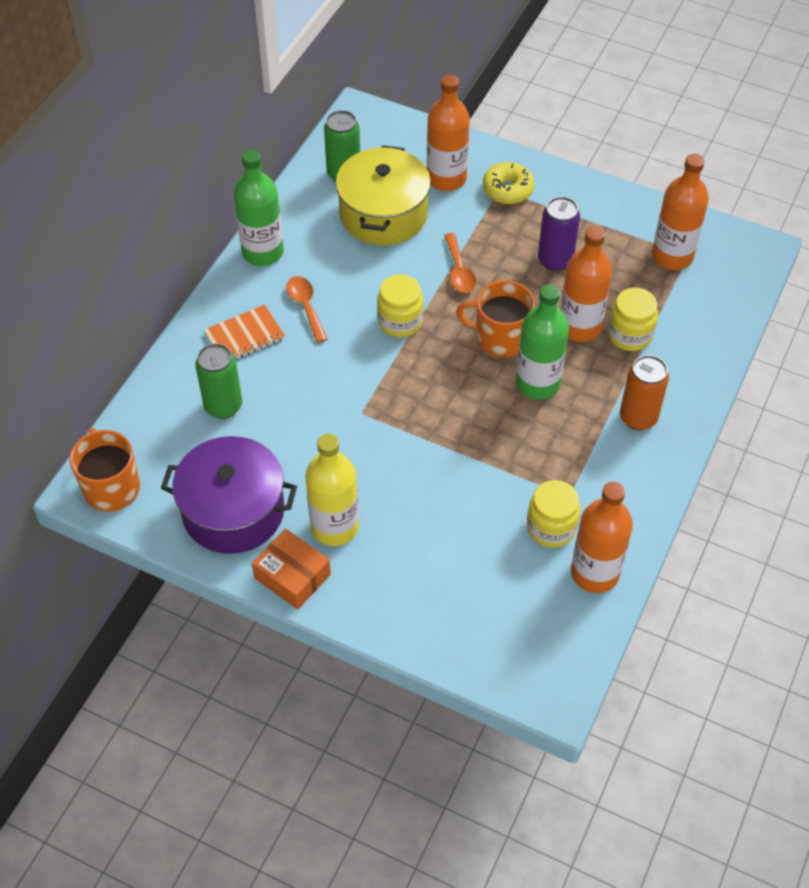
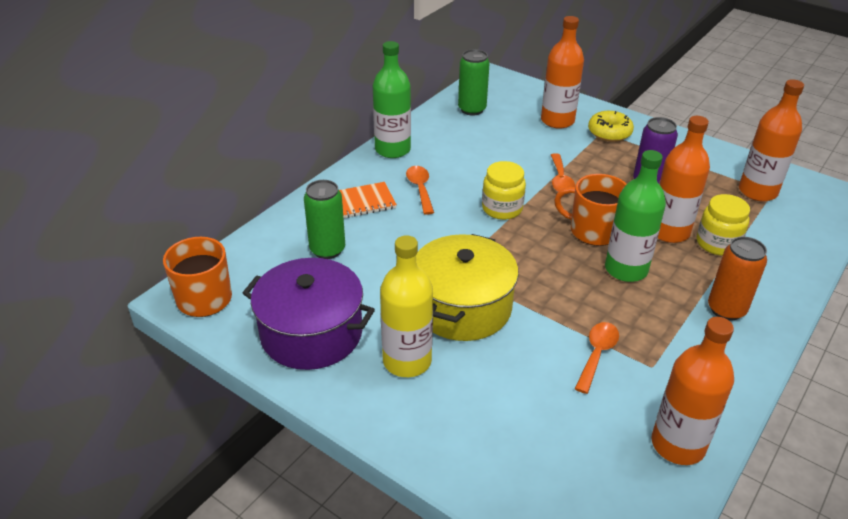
camera: 10 degrees right, 15 degrees down
(292, 576) = (353, 399): orange box -> none
(383, 214) = (500, 137): yellow pot -> yellow pot (462, 307)
(516, 490) = (597, 355): none -> orange spoon
(551, 528) = (631, 394): yellow jar -> none

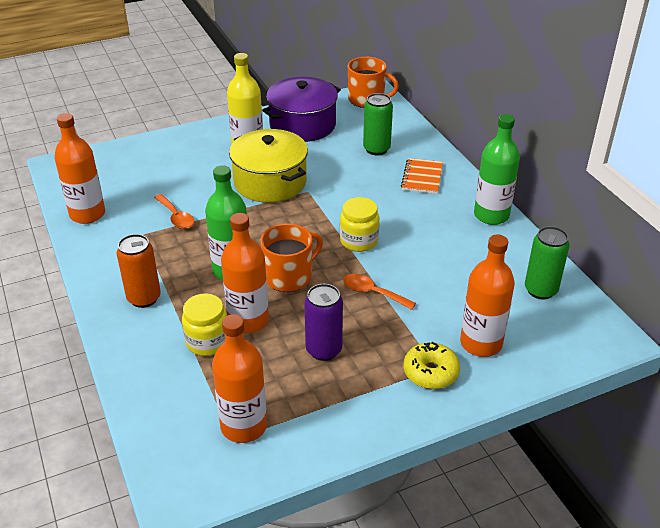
camera: 120 degrees right, 0 degrees up
(420, 189) = (419, 210): orange spoon -> none

